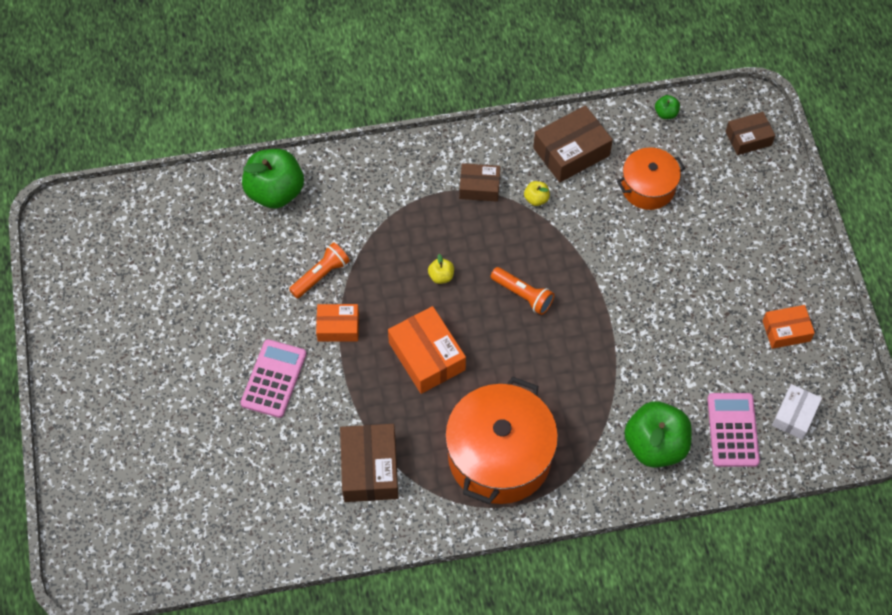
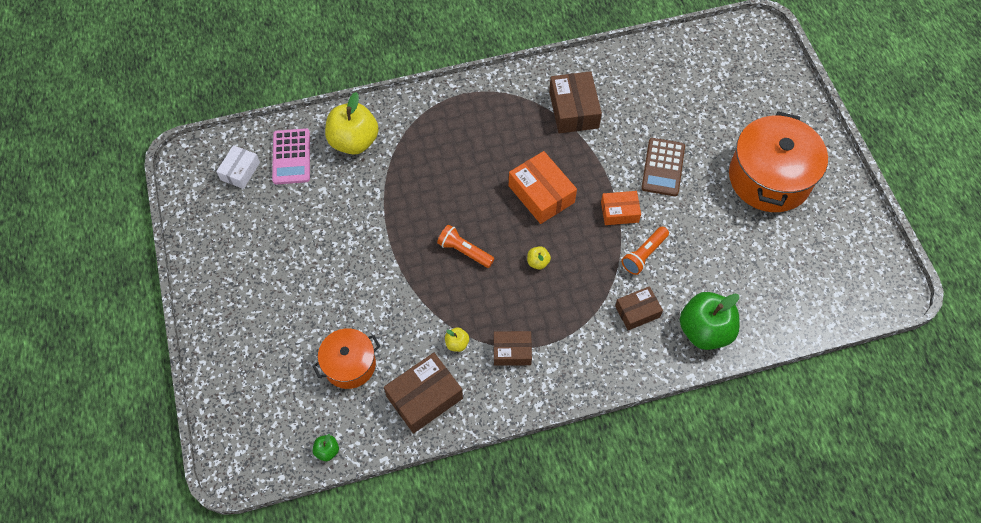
camera: 175 degrees right, 0 degrees up
(274, 379) = (663, 167): pink calculator -> brown calculator
(499, 456) = (475, 125): orange pot -> orange pot (769, 178)
(655, 445) = (354, 141): green apple -> yellow apple
(748, 138) = (245, 428): brown box -> brown box (637, 311)
(786, 331) = (236, 238): orange box -> none

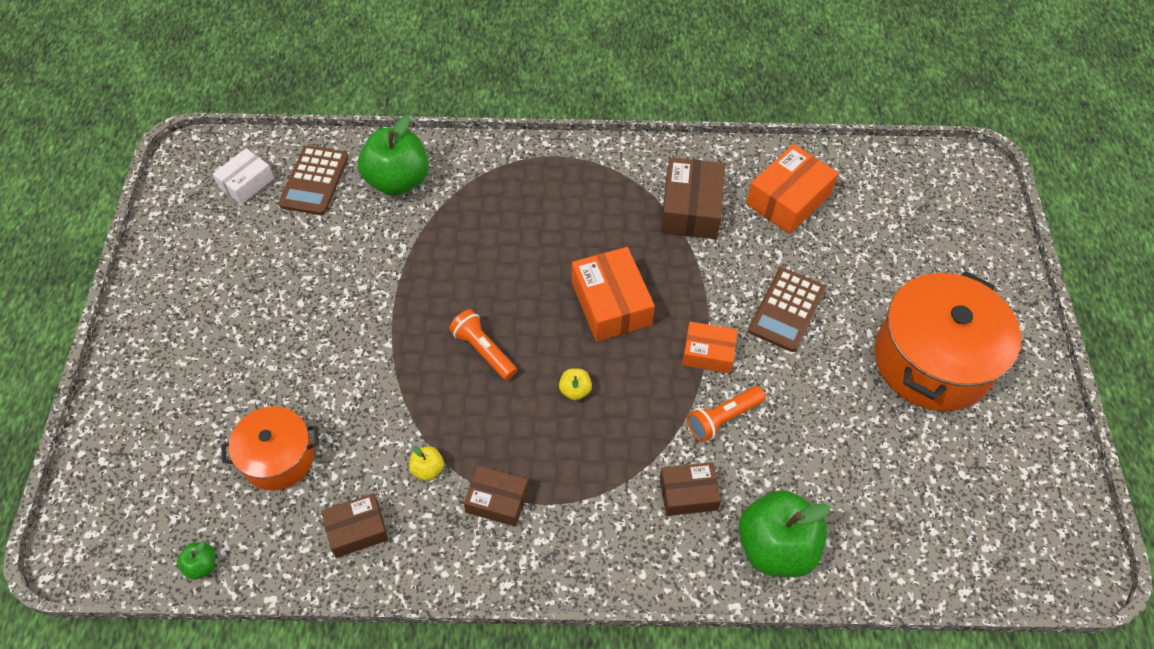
camera: 15 degrees right, 5 degrees down
(291, 157) = (314, 181): pink calculator -> brown calculator
(354, 141) = (398, 181): yellow apple -> green apple
(424, 397) = (357, 530): brown box -> brown box, size x0.63
(639, 86) = (788, 199): none -> orange box

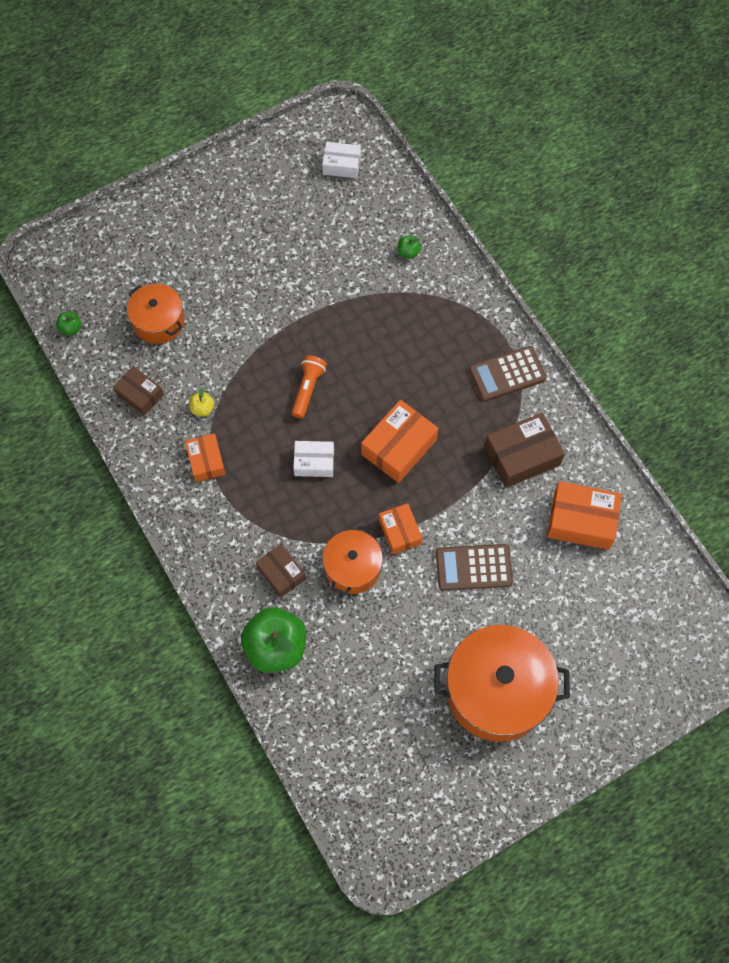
camera: 60 degrees right, 10 degrees up
(314, 181) = (372, 203): brown calculator -> brown calculator (507, 374)
(398, 181) = (408, 252): green apple -> green apple, size x0.42
(497, 500) = (206, 461): brown box -> orange box
(575, 390) = (314, 462): yellow apple -> white box
(723, 418) = (352, 567): orange flashlight -> orange pot

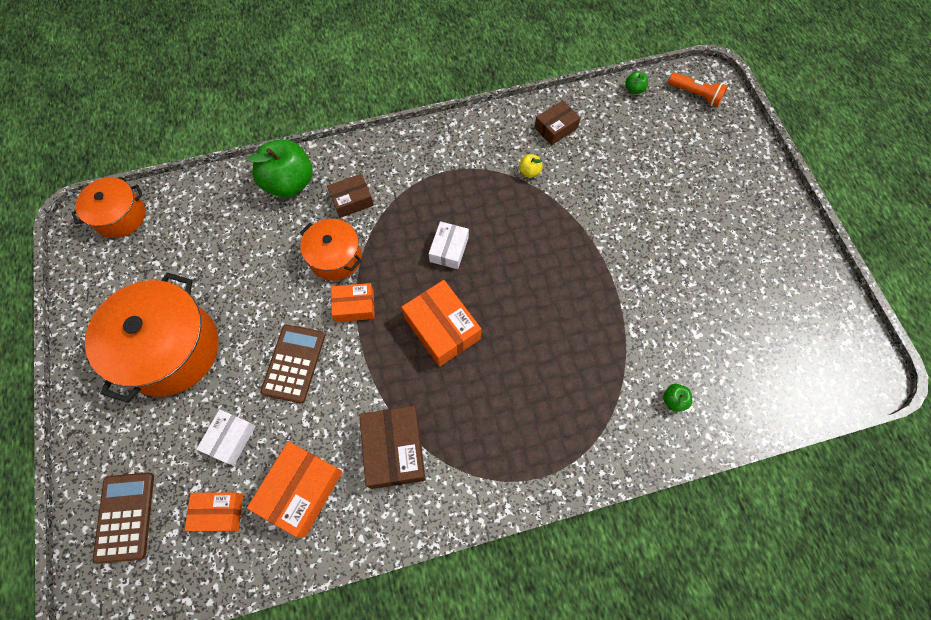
camera: 105 degrees right, 0 degrees up
(159, 322) = (628, 154): orange pot -> orange pot (120, 216)
(206, 461) = (476, 165): orange box -> orange box (219, 512)
(308, 389) = (527, 261): orange flashlight -> orange flashlight (695, 95)
(341, 165) = (801, 358): white box -> white box (230, 439)
(507, 374) = (496, 464): brown calculator -> brown calculator (125, 517)

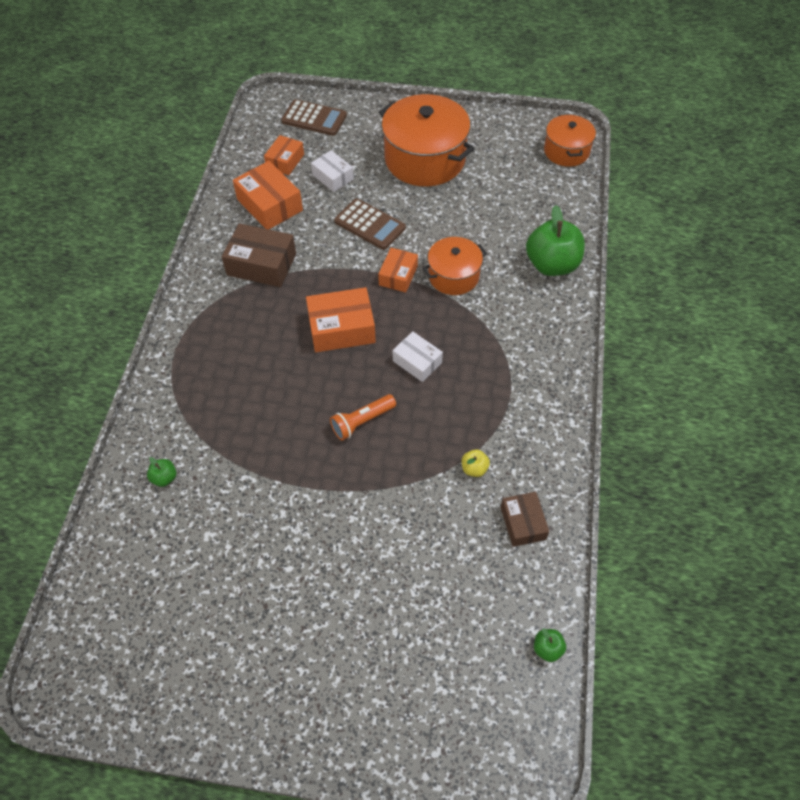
camera: 115 degrees right, 10 degrees down
(352, 200) = (510, 305): brown box -> none
(695, 95) = (508, 728): orange flashlight -> orange flashlight (362, 421)

